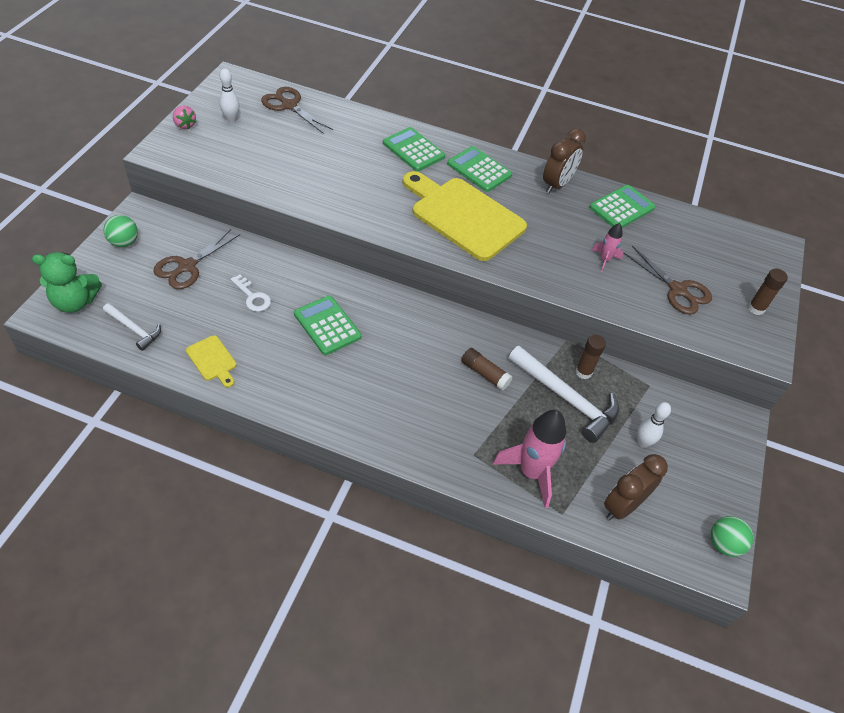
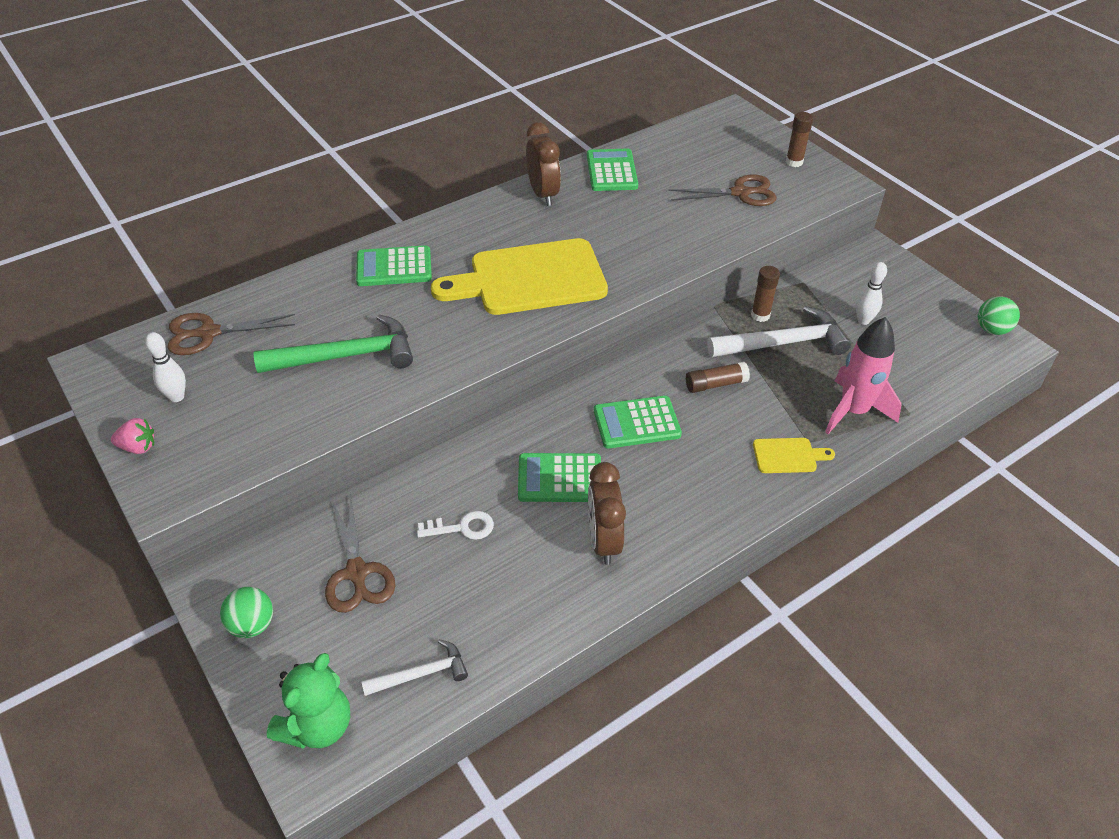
camera: 50 degrees left, 5 degrees down
(213, 360) = (534, 609): yellow cutting board -> yellow cutting board (788, 456)
(318, 167) = (346, 356): none -> green hammer
(479, 170) = (472, 235): green calculator -> green calculator (636, 423)
(604, 260) = (669, 216): pink rocket -> none
(622, 506) = (922, 370): brown clock -> brown clock (603, 541)

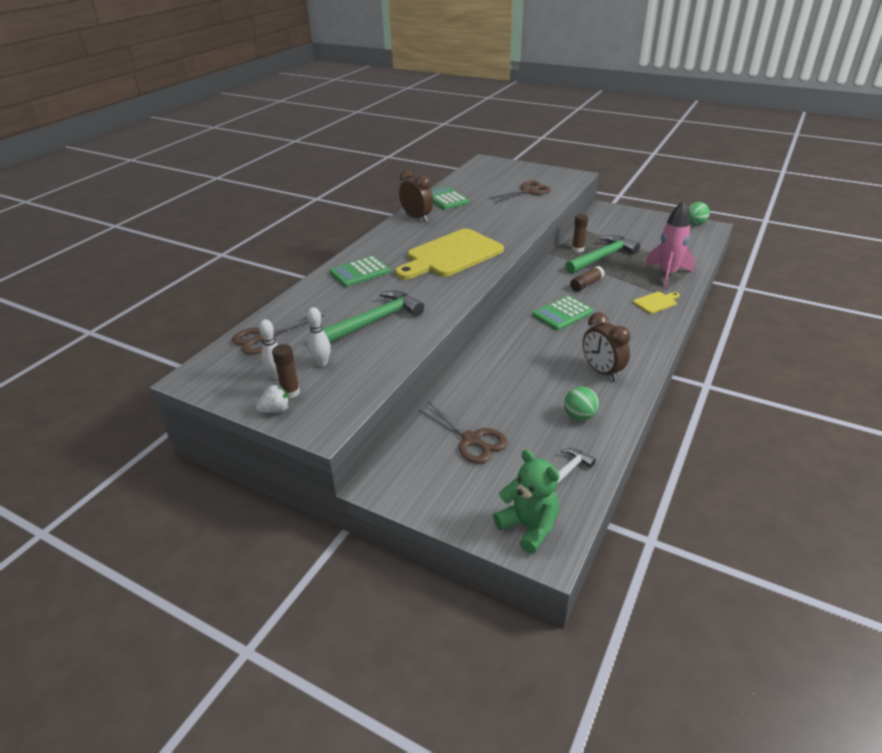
camera: 25 degrees left, 10 degrees down
(138, 447) = (276, 410): pink strawberry -> white strawberry
(252, 625) = (430, 493): green ball -> green ball (579, 416)
(317, 726) = (528, 527): green teddy bear -> green teddy bear turned 45 degrees counterclockwise
(462, 528) = (514, 394): white key -> none
(560, 478) = (546, 352): green calculator -> none
(784, 343) = (602, 257): white hammer -> green hammer
(794, 162) = (541, 173): brown glue stick -> brown glue stick (290, 392)
(863, 320) = (631, 237): white bowling pin -> white bowling pin (322, 363)

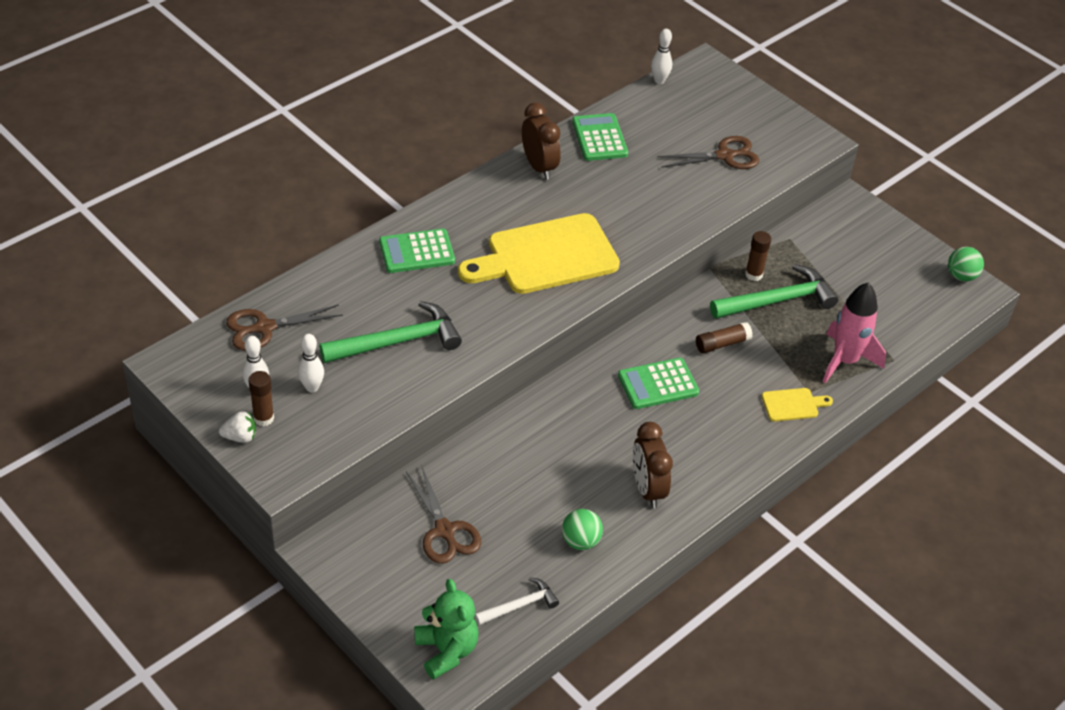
camera: 15 degrees right, 10 degrees up
(463, 171) = (659, 80): none -> white bowling pin

